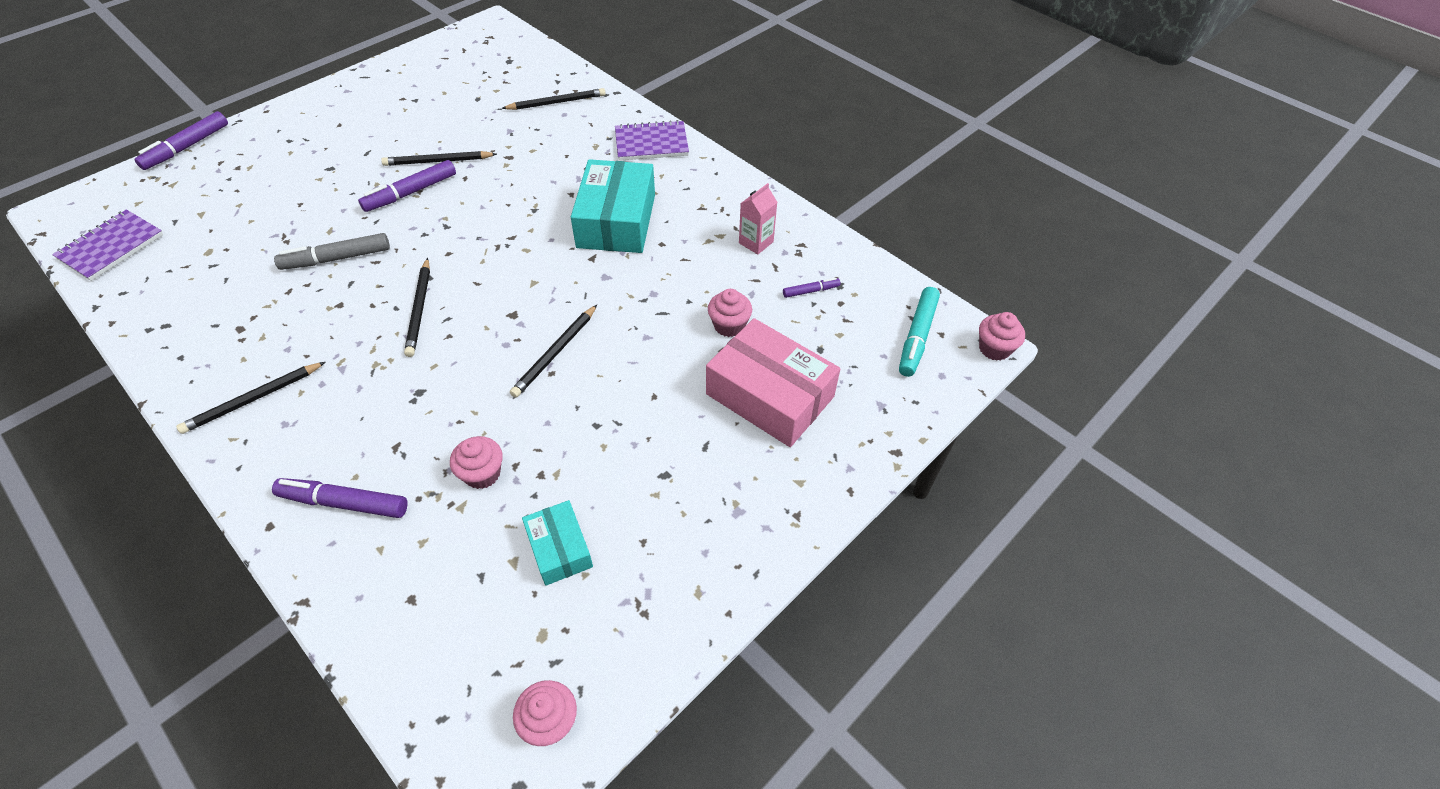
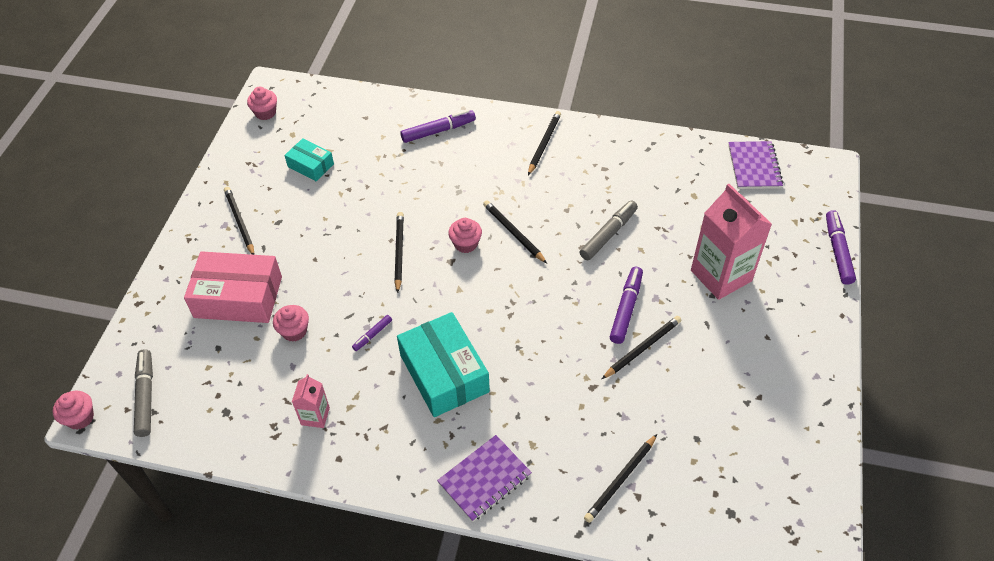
camera: 150 degrees right, 0 degrees up
(301, 177) = (721, 275): none -> pink carton
(482, 473) = (381, 174): pink cupcake -> pink cupcake (466, 244)
(714, 503) = (240, 222): none -> black pencil
(811, 291) = (246, 393): purple marker -> purple marker (372, 335)
(917, 337) = (146, 396): turquoise marker -> grey marker

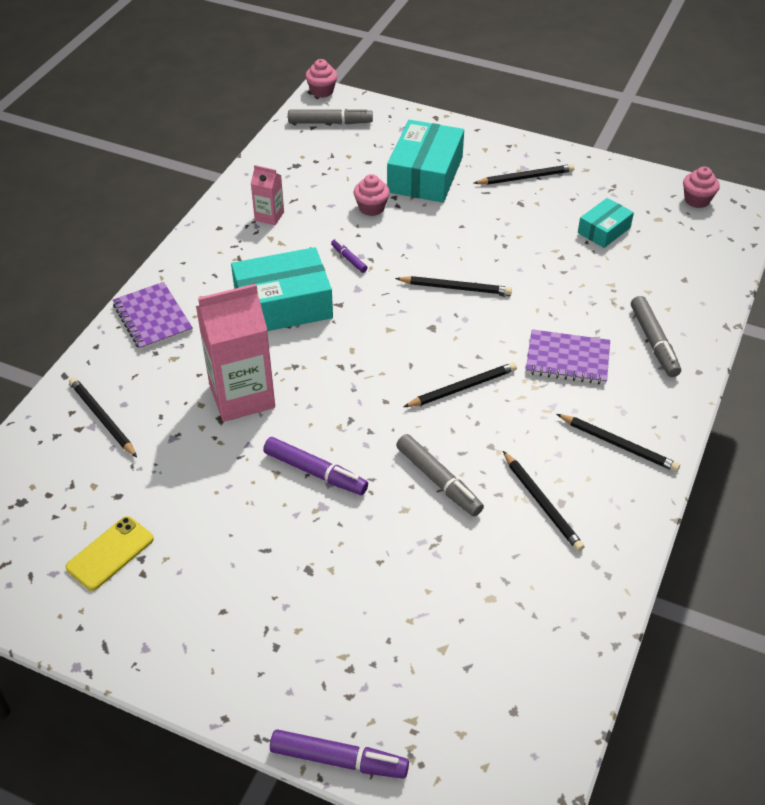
camera: 100 degrees right, 5 degrees down
(238, 297) = (425, 174): pink box -> turquoise box
(438, 131) = (653, 342): purple marker -> grey marker
(466, 244) = (454, 343): pink cupcake -> none
(642, 348) = (253, 474): black pencil -> black pencil (541, 503)
(721, 275) = (336, 588): pink carton -> pink carton (242, 396)
(751, 425) = (110, 553): none -> yellow phone
(754, 167) = (537, 700): purple notebook -> purple notebook (567, 359)

